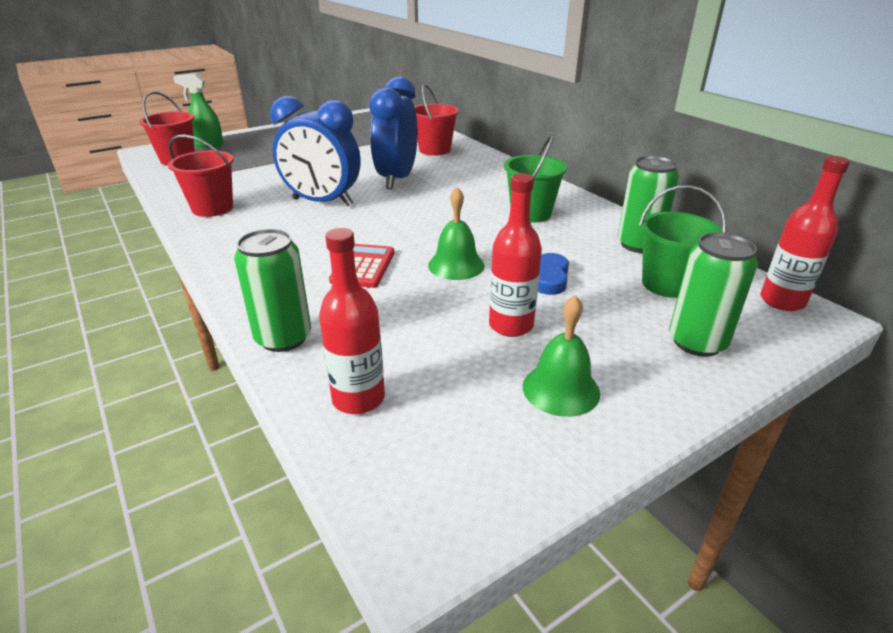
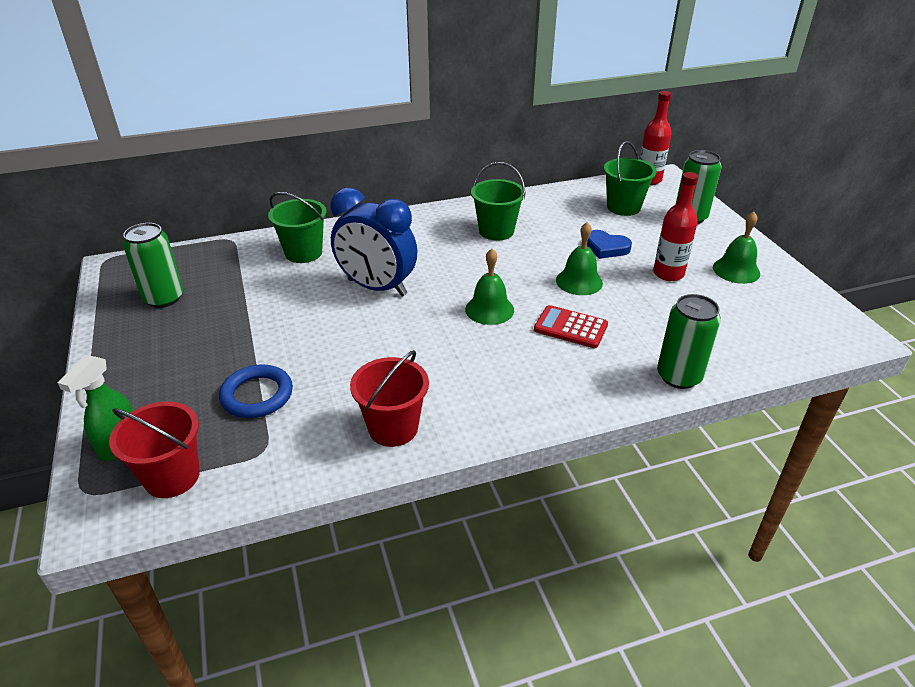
camera: 75 degrees left, 5 degrees up
(252, 165) = (257, 395): none -> blue ring
(322, 202) = (416, 342): blue clock -> none
(358, 398) = (750, 345): red bottle -> none
(381, 225) = (489, 309): none -> green bell
(434, 150) = (303, 253): red bucket -> green bucket
(638, 245) = (566, 202): green can -> green can (164, 298)

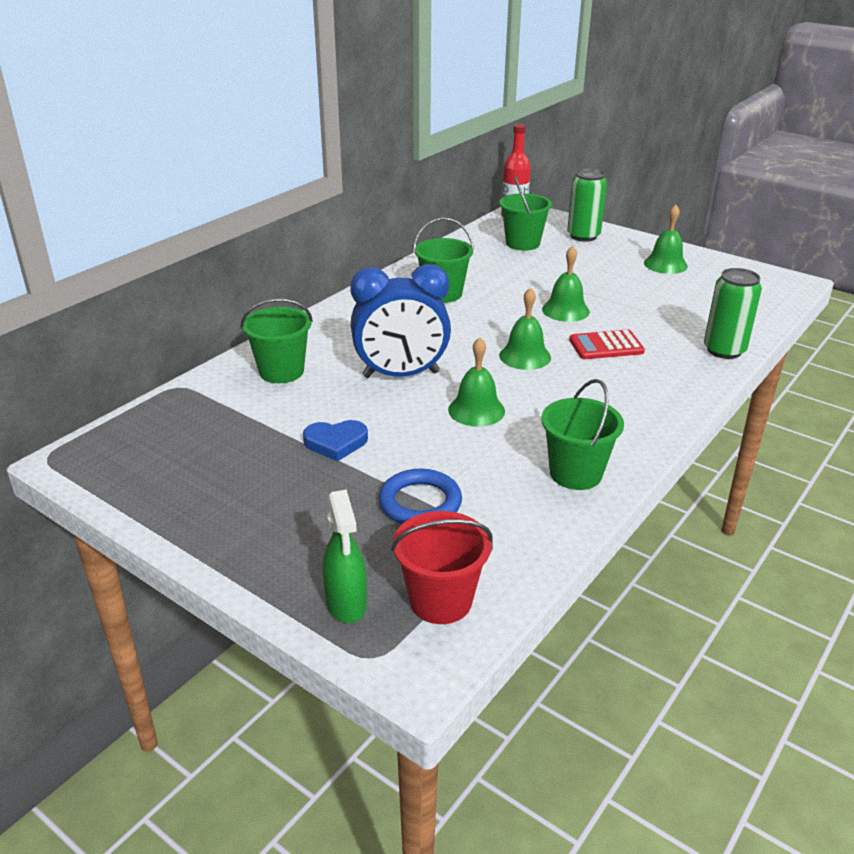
camera: 35 degrees left, 5 degrees down
(164, 298) = (185, 465): green can -> none
(391, 339) = (476, 410): none -> green bell
(393, 428) = (575, 473): red bucket -> green bucket
(606, 247) = (551, 278): blue heart -> blue heart (336, 443)
(668, 274) = (623, 282): red bottle -> none

